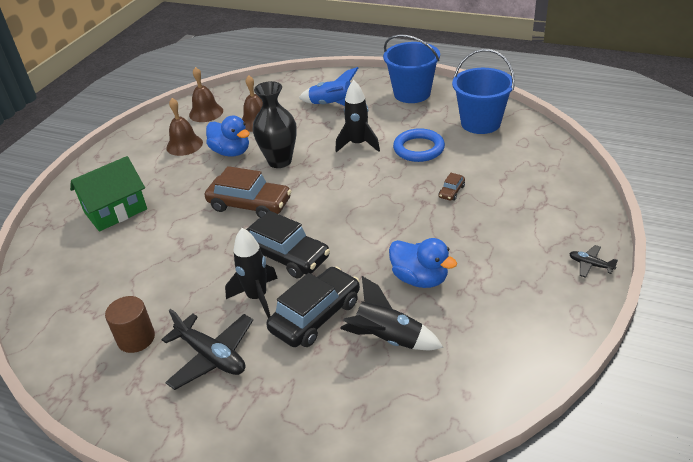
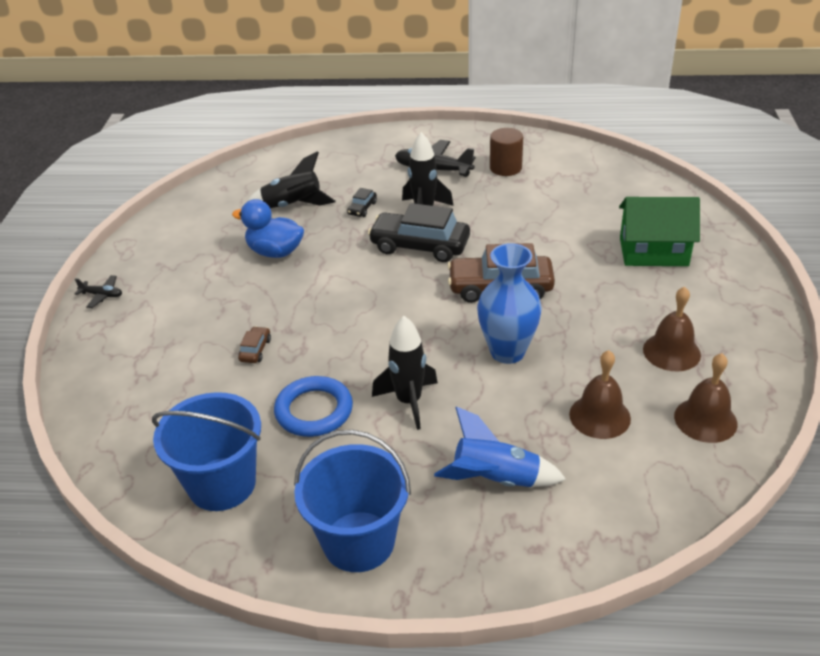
camera: 160 degrees right, 0 degrees up
(115, 211) = (653, 252): green house -> green house turned 60 degrees clockwise
(231, 152) = (590, 353): blue duck -> none
(280, 161) = (507, 352): black vase -> blue vase
(316, 316) = (362, 208): black car -> black car, size x0.44

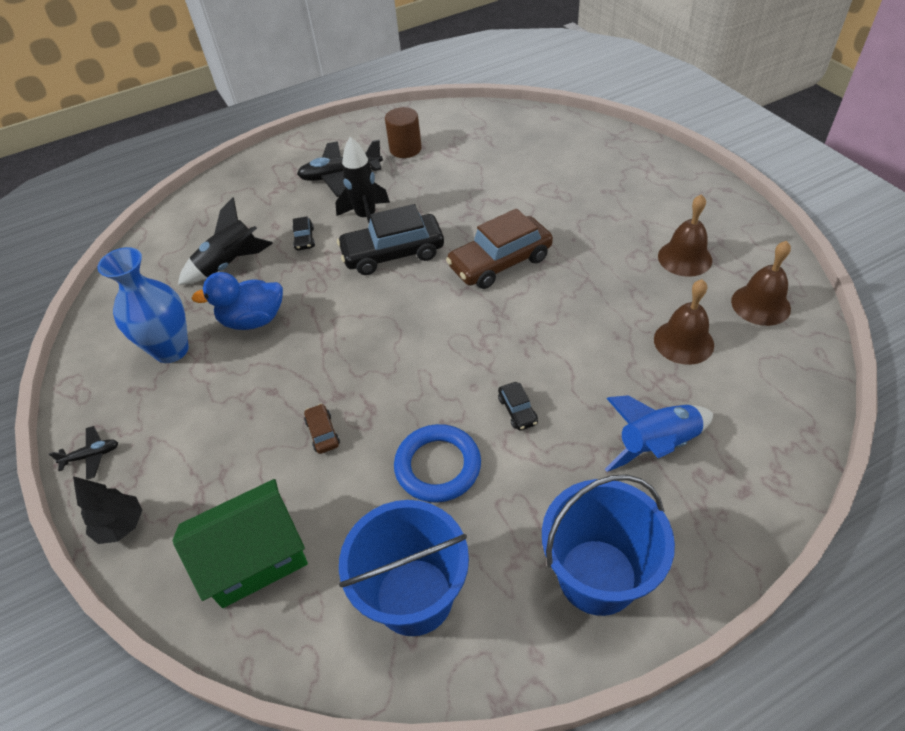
camera: 30 degrees left, 10 degrees up
(84, 347) = (121, 526): none -> black tree
(409, 402) = (517, 410): black rocket -> black car
(507, 352) = (559, 320): blue vase -> blue vase (171, 350)
(653, 252) = (594, 177): green house -> green house (255, 558)

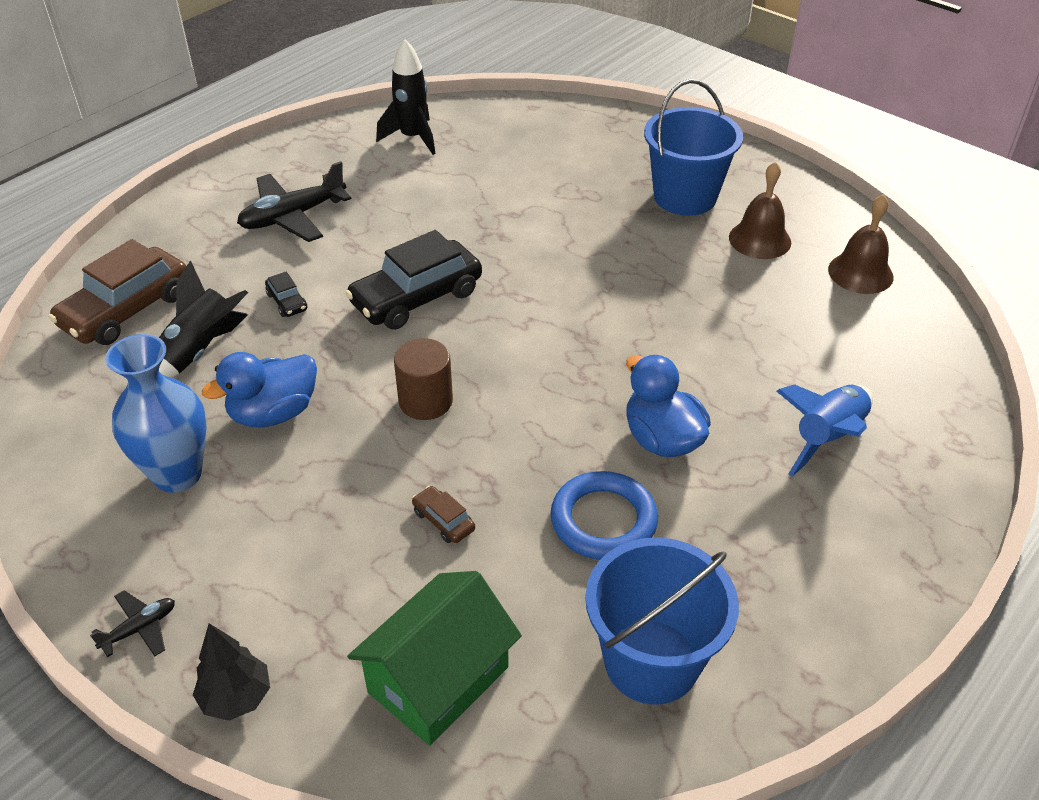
camera: 25 degrees left, 5 degrees down
(366, 217) = (357, 261): black rocket -> black rocket (413, 138)
(405, 149) = (362, 170): brown cylinder -> brown cylinder (425, 401)
(500, 262) = (555, 283): brown car -> brown car (126, 310)
(517, 410) = (662, 439): black car -> blue duck
(597, 576) = (833, 582): blue bucket -> blue bucket (685, 197)
(683, 342) = (802, 327): brown bell -> none

